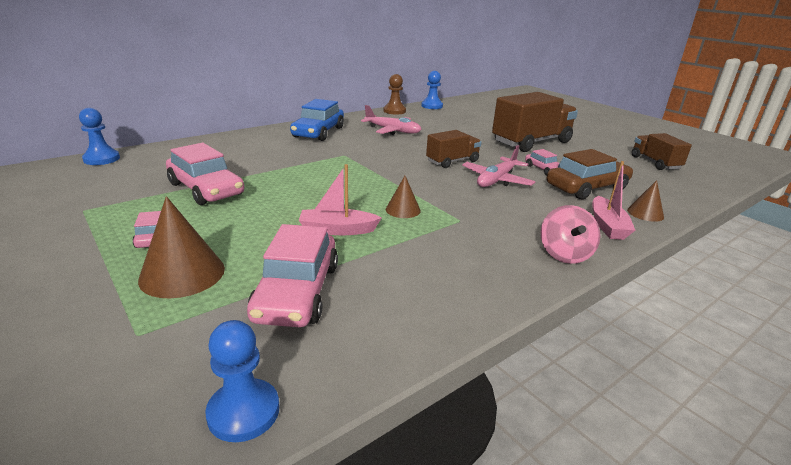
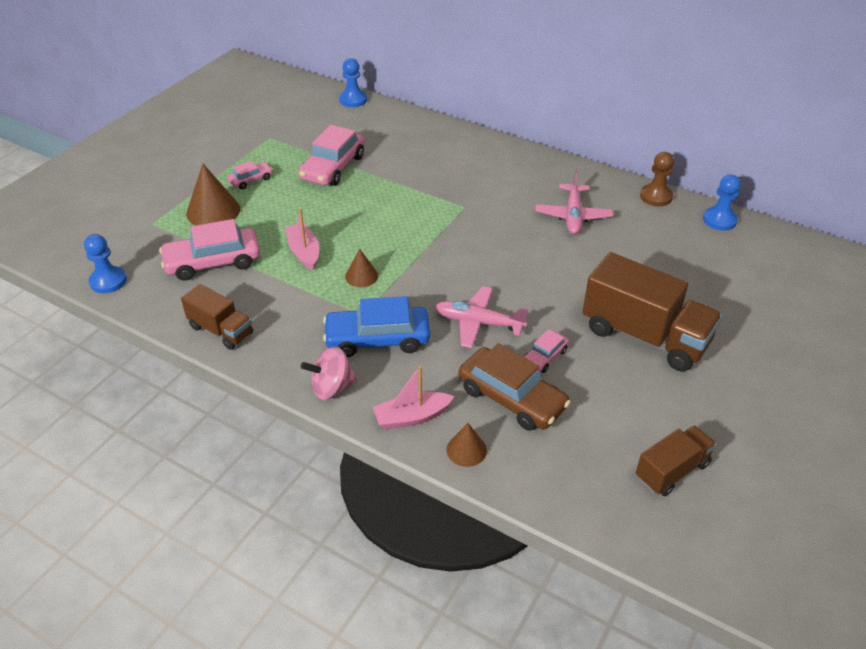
camera: 70 degrees right, 15 degrees up
(318, 132) = (516, 171): blue car -> blue car (377, 339)
(452, 161) = (509, 281): brown truck -> brown truck (221, 330)

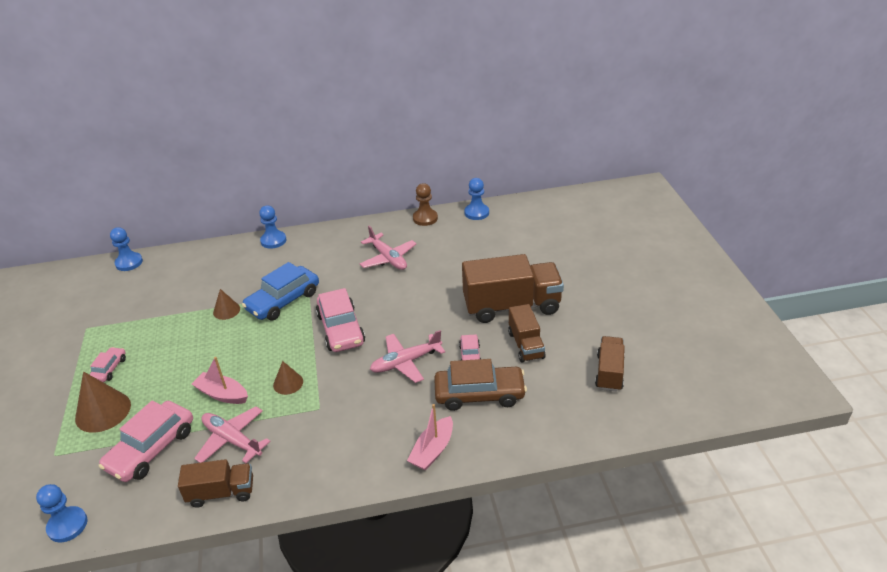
camera: 40 degrees left, 5 degrees down
(271, 294) = (232, 440): none -> pink plane
(332, 388) = (356, 471): pink spinning top -> none
(333, 167) = (172, 320): pink car -> pink car (341, 329)
(377, 339) = (350, 417): blue car -> blue car (283, 301)
(466, 450) = (489, 445): brown cone -> brown cone (226, 310)
(486, 142) = (273, 240): none -> blue pawn
(613, 383) = (526, 345): none -> brown truck

